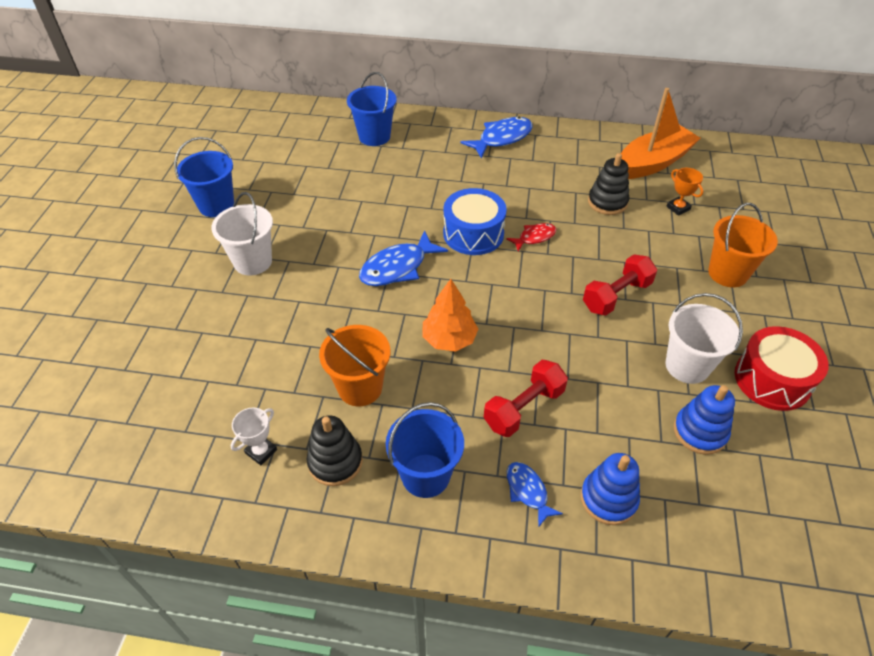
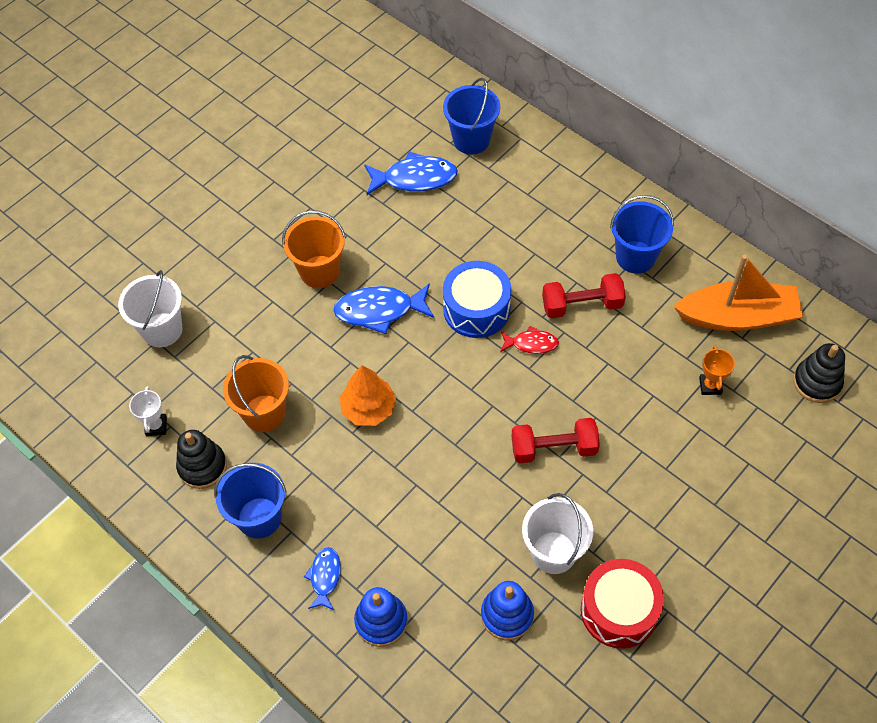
camera: 35 degrees right, 10 degrees up
(216, 205) = (270, 157): blue bucket -> blue bucket (635, 257)
(253, 262) = (261, 238): white bucket -> white bucket (162, 330)
(261, 451) = (156, 426): white trophy -> white trophy turned 75 degrees counterclockwise
(502, 138) = (600, 204): blue fish -> blue fish (415, 178)
(524, 408) = (379, 507): red dumbbell -> red dumbbell (582, 305)
(607, 202) = (641, 341): black stacking toy -> black stacking toy (817, 382)
(727, 273) = (687, 485): orange bucket -> orange bucket (319, 271)

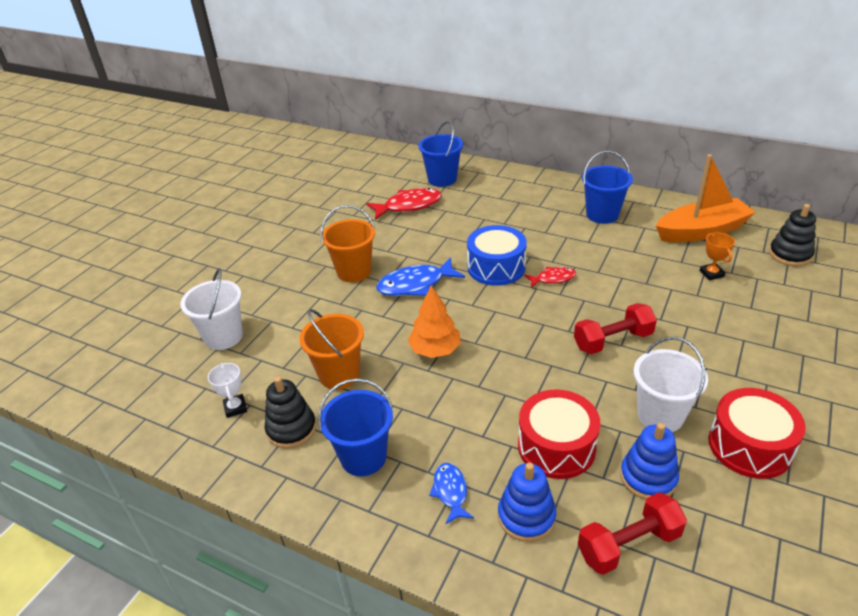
camera: 15 degrees left, 20 degrees down
(415, 178) = (409, 206): blue fish -> red fish
(439, 558) = (556, 446): none -> red drum
(582, 305) = (579, 248): red dumbbell -> red dumbbell (629, 545)

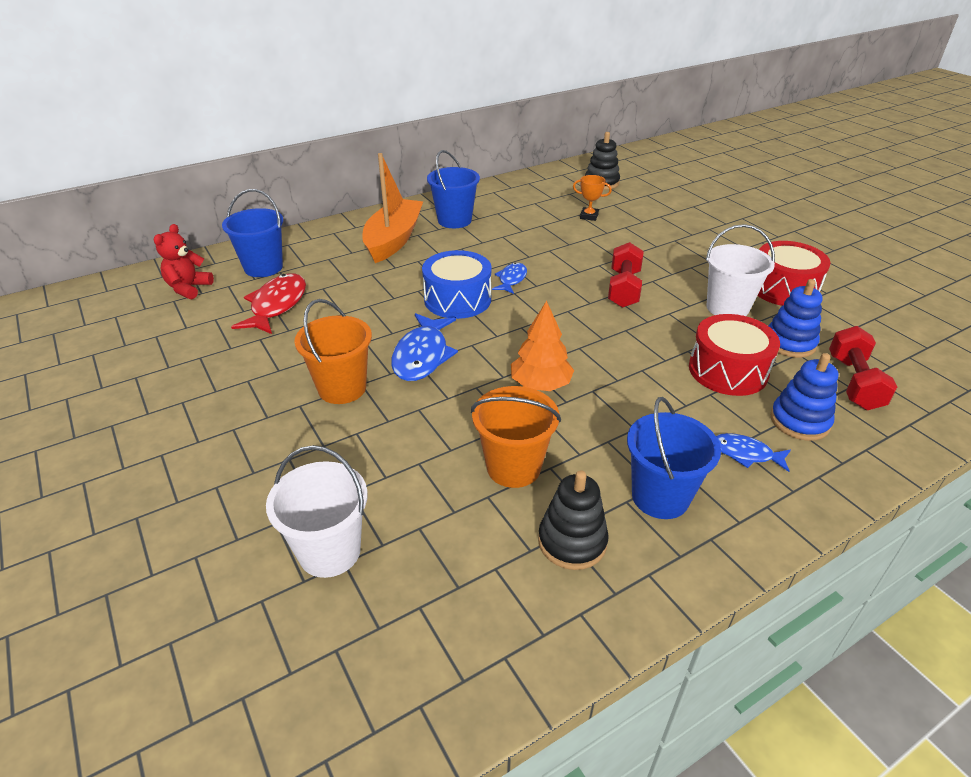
camera: 60 degrees left, 0 degrees up
(235, 408) = (489, 585): white trophy -> none
(392, 170) = (188, 288): none -> red teddy bear
(553, 278) = (511, 279): red fish -> blue fish
(701, 231) = (534, 196): orange boat -> orange boat (393, 240)

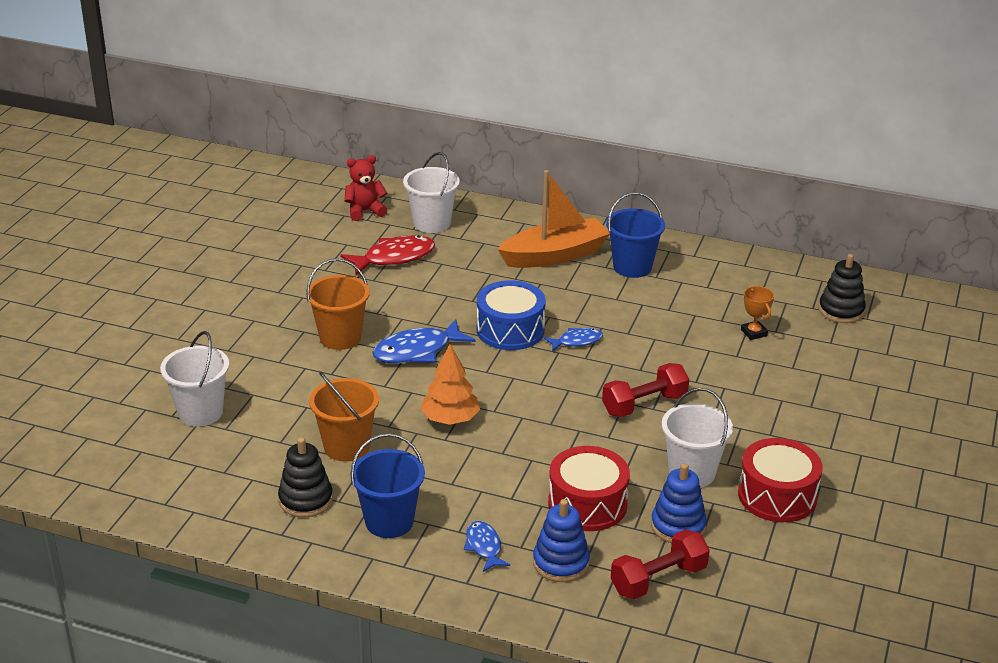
camera: 50 degrees right, 5 degrees down
(263, 267) = (431, 223): blue bucket -> white bucket

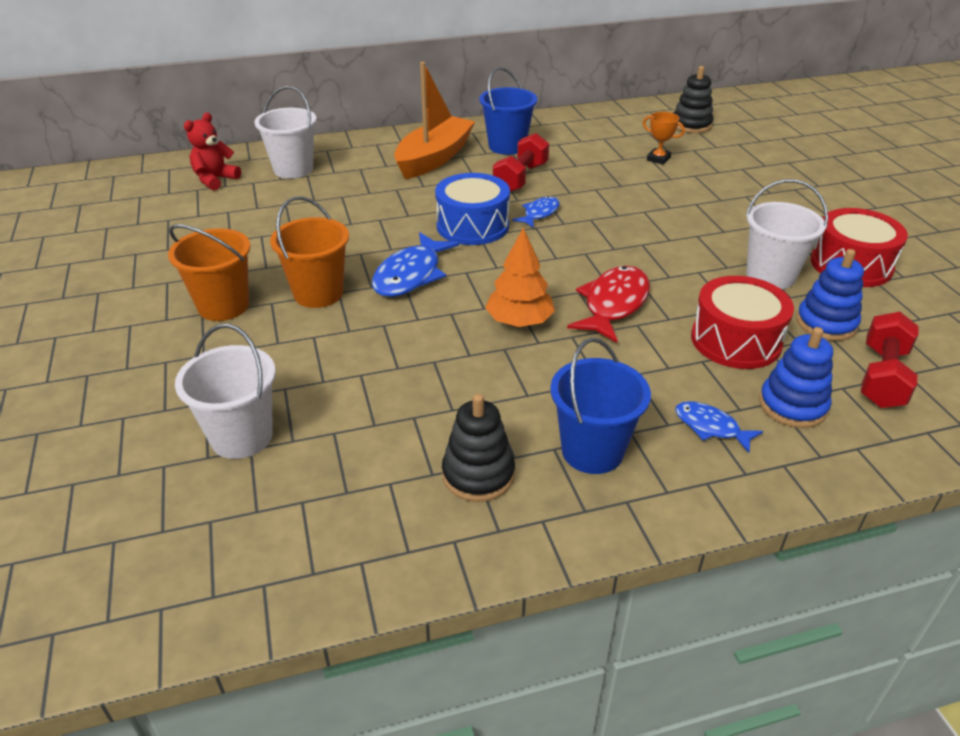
camera: 35 degrees left, 5 degrees up
(346, 447) = (452, 395): orange bucket -> orange bucket (223, 306)
(394, 258) = (290, 207): red fish -> red fish (613, 304)
(644, 404) = (659, 239): red dumbbell -> red dumbbell (520, 178)

